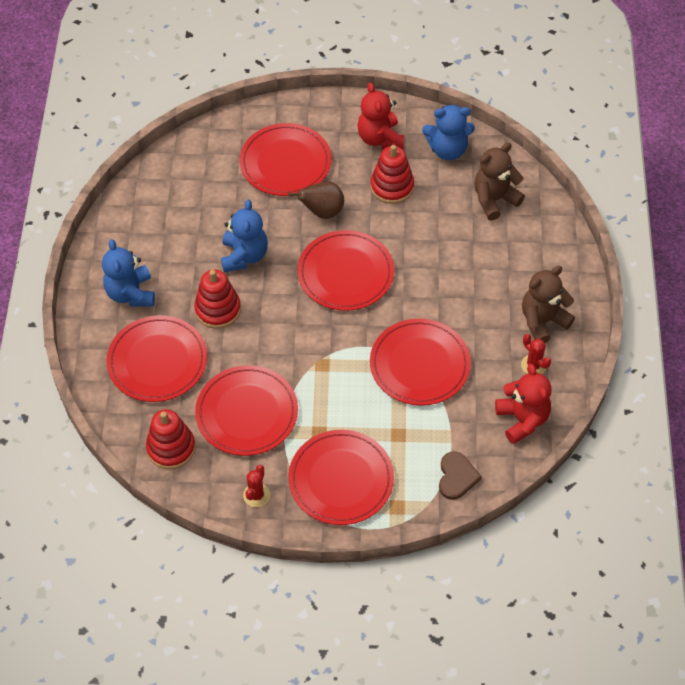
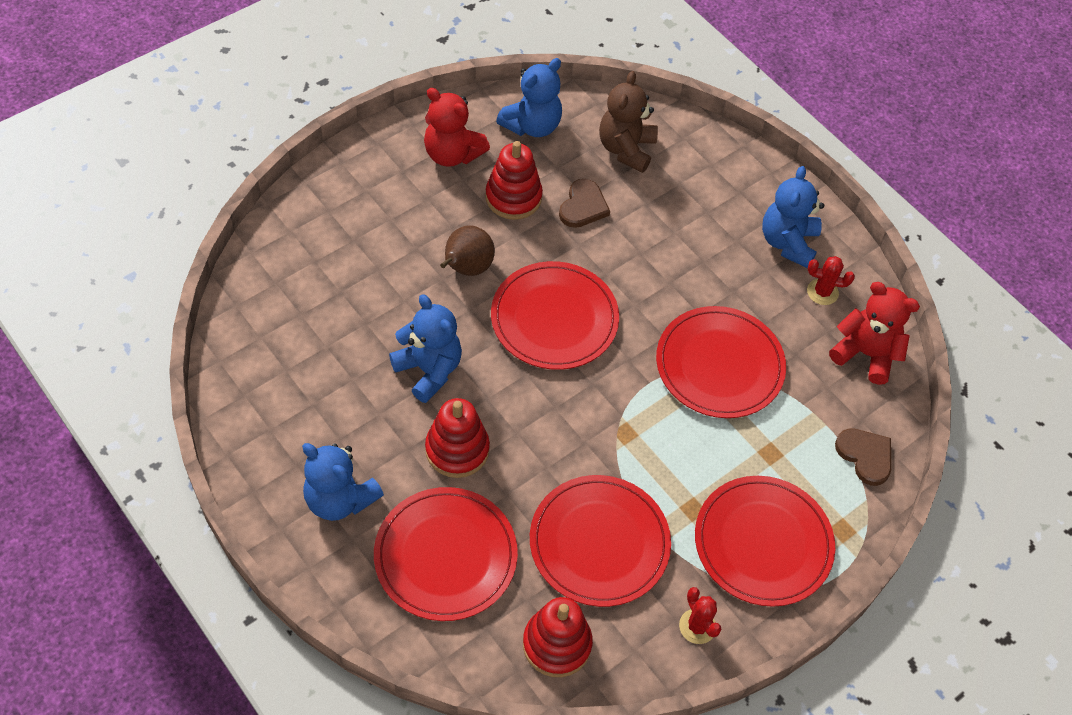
camera: 45 degrees left, 0 degrees up
(285, 162) = (375, 239): red plate -> none
(430, 218) = (583, 206): none -> brown heart
(543, 321) = (788, 242): brown teddy bear -> blue teddy bear

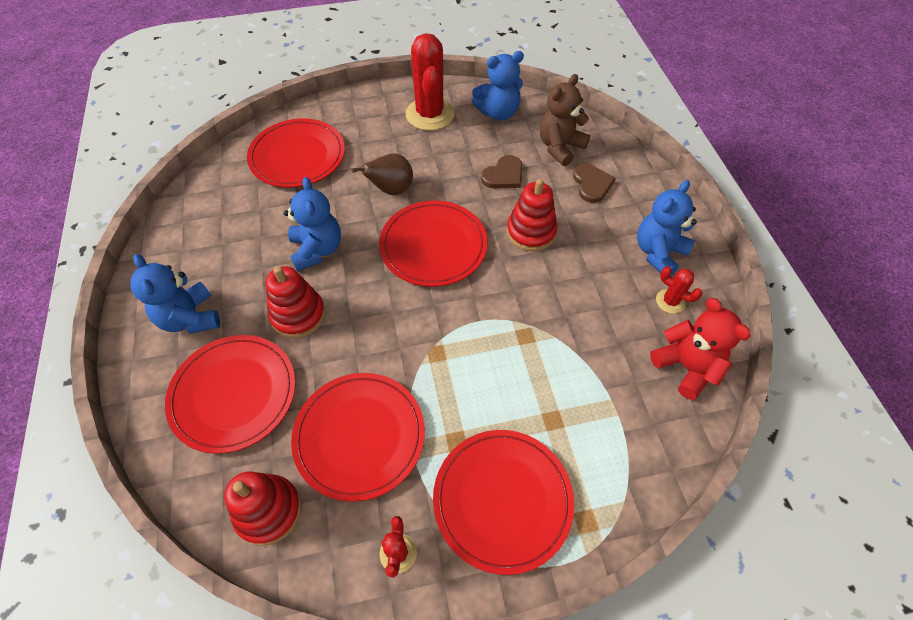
camera: 30 degrees right, 0 degrees up
(452, 154) = (430, 114): red teddy bear -> red cactus
(513, 197) = (455, 154): red stacking toy -> red stacking toy (531, 232)
(719, 365) = (547, 328): red plate -> red plate (297, 156)
(865, 456) = (642, 459): brown heart -> brown heart (592, 184)

